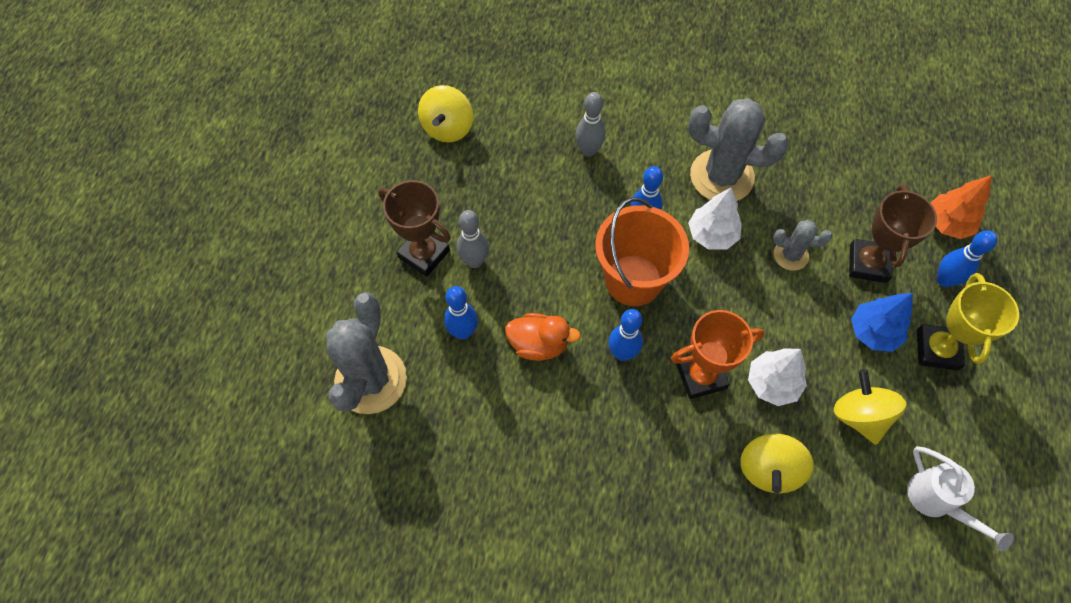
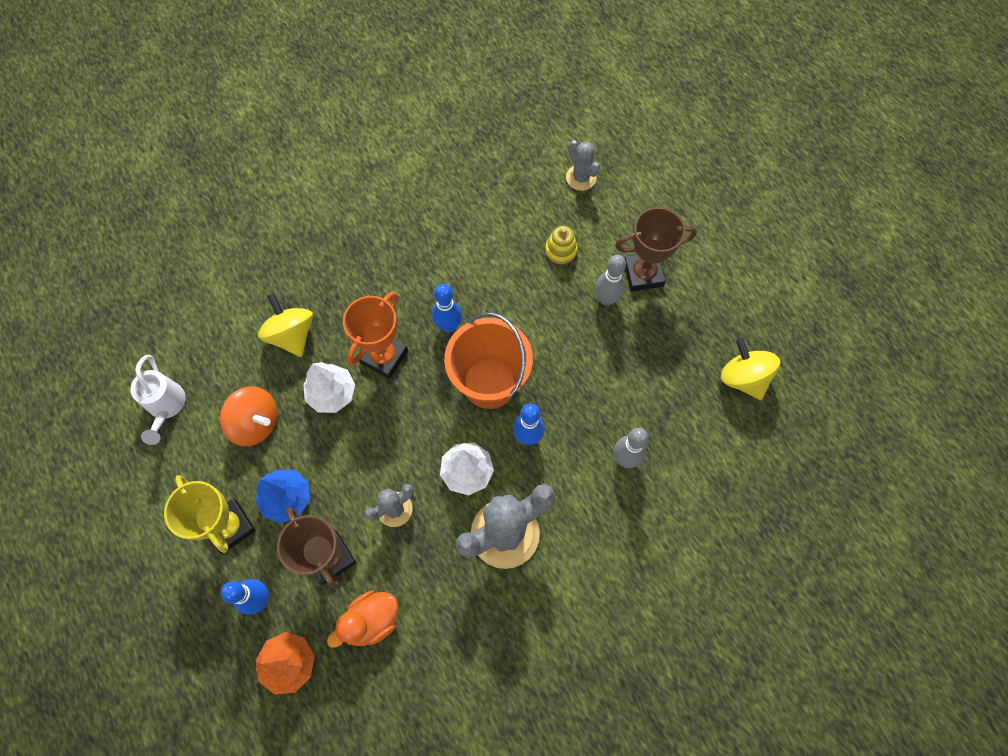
camera: 135 degrees right, 5 degrees up
(370, 380) = (581, 178): grey cactus -> grey cactus, size x0.52
(463, 332) = (561, 250): blue bowling pin -> yellow stacking toy
(539, 344) = (506, 284): orange duck -> orange duck (371, 620)
(859, 415) = (256, 423): yellow spinning top -> orange spinning top
(937, 502) = (166, 407): white watering can -> white watering can turned 120 degrees counterclockwise

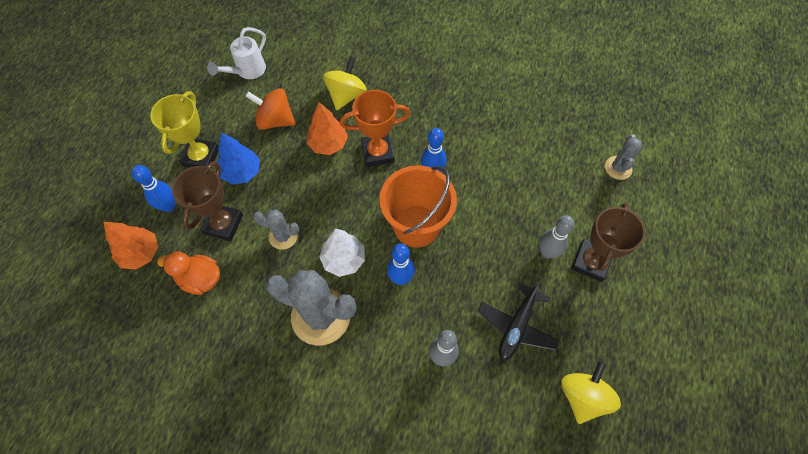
camera: 50 degrees right, 5 degrees down
(256, 423) = (275, 120): orange spinning top -> orange spinning top turned 120 degrees clockwise
(332, 393) = (328, 144): white tree -> orange tree
(561, 250) = (552, 196): yellow stacking toy -> none
(643, 274) = (590, 262): brown trophy -> brown trophy turned 75 degrees clockwise
(648, 378) = (517, 326): none -> black plane

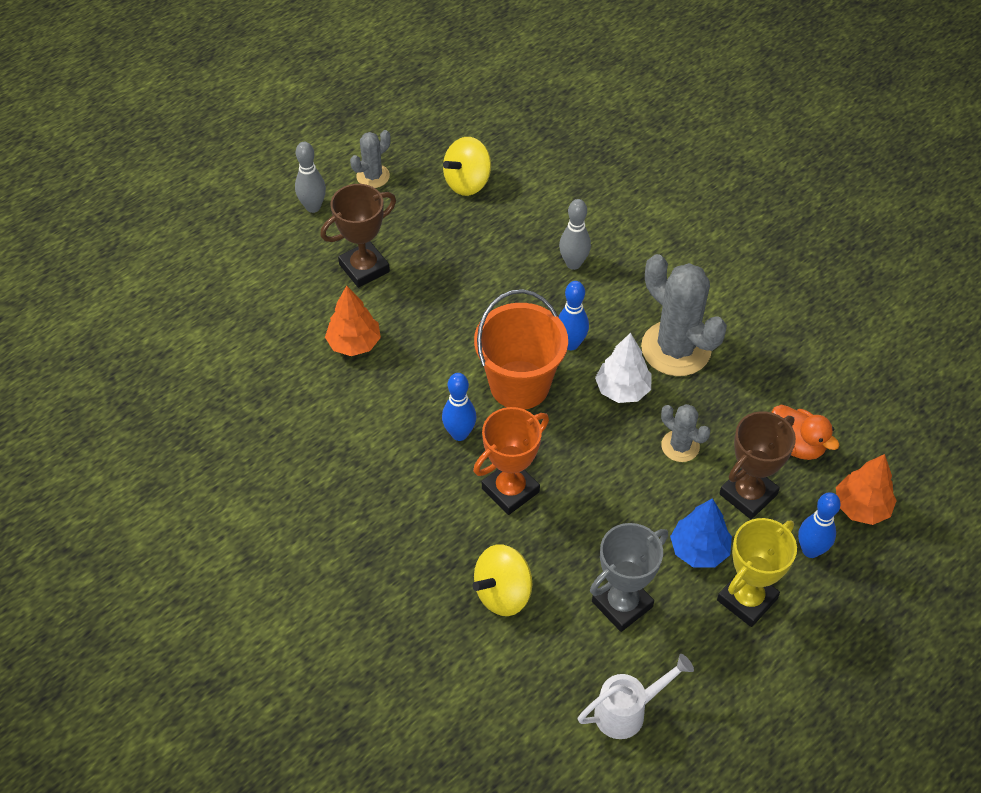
camera: 150 degrees left, 10 degrees down
(275, 120) = (622, 604): orange spinning top -> grey trophy
(328, 144) = (567, 533): orange tree -> orange tree (354, 343)
(377, 152) = (510, 490): orange trophy -> orange trophy turned 60 degrees counterclockwise
(517, 326) = (483, 253): black plane -> none
(547, 252) = (400, 296): grey bowling pin -> grey bowling pin (313, 207)
(618, 168) = (245, 335): grey cactus -> grey cactus (373, 176)

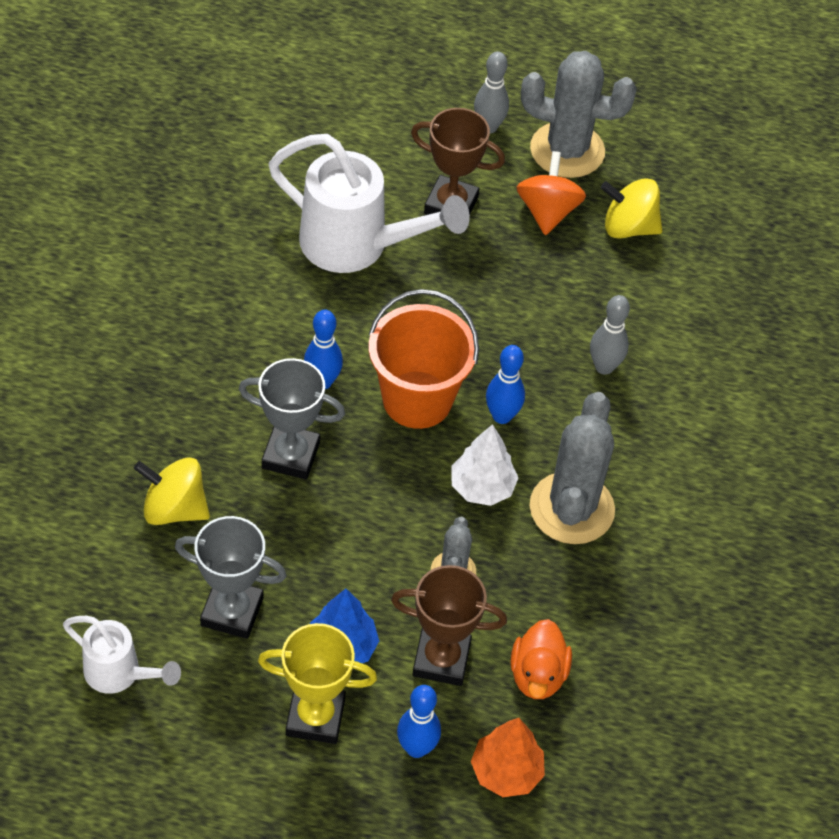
camera: 50 degrees right, 0 degrees up
(354, 343) = (358, 246): orange tree -> white watering can
(373, 176) = (567, 150): grey cactus -> grey cactus, size x1.91
(417, 218) = (547, 212): none -> orange spinning top
(510, 490) = (291, 455): orange trophy -> grey trophy

